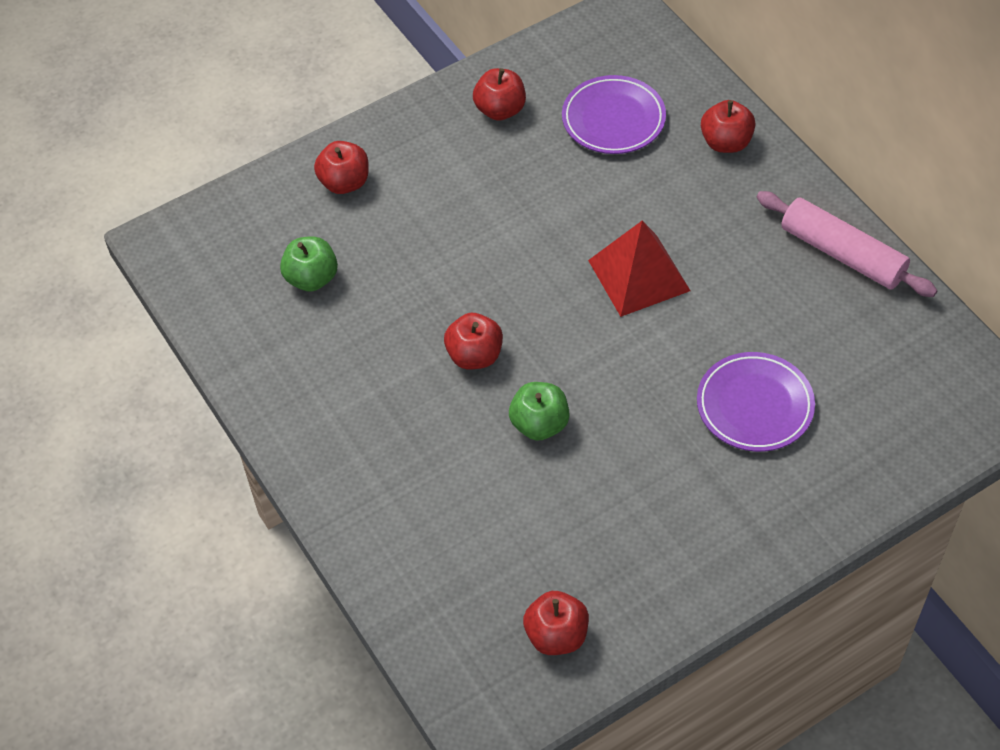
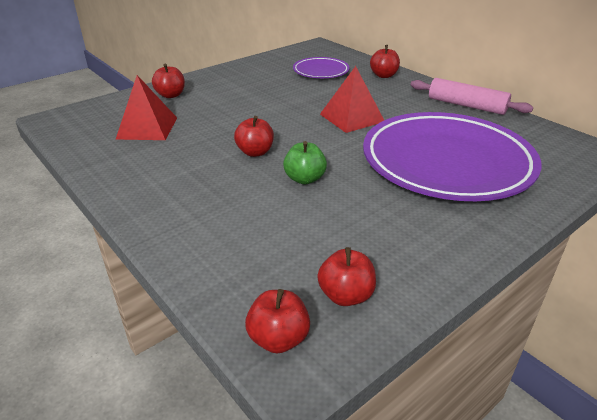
camera: 10 degrees left, 20 degrees down
(312, 278) = (147, 128): green apple -> red pyramid
(500, 110) = (259, 71): red apple -> red apple (278, 339)
(754, 406) = (446, 163): purple plate -> purple plate, size x2.14

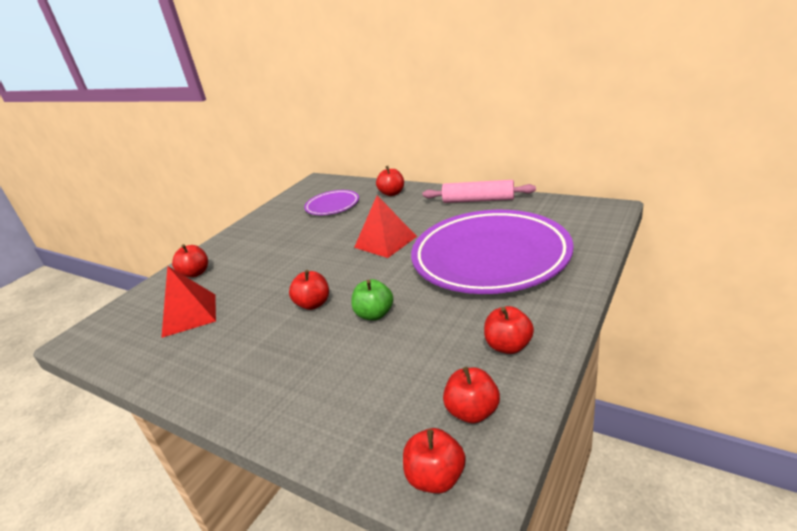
camera: 15 degrees left, 5 degrees down
(416, 249) = (508, 346): none -> red apple

